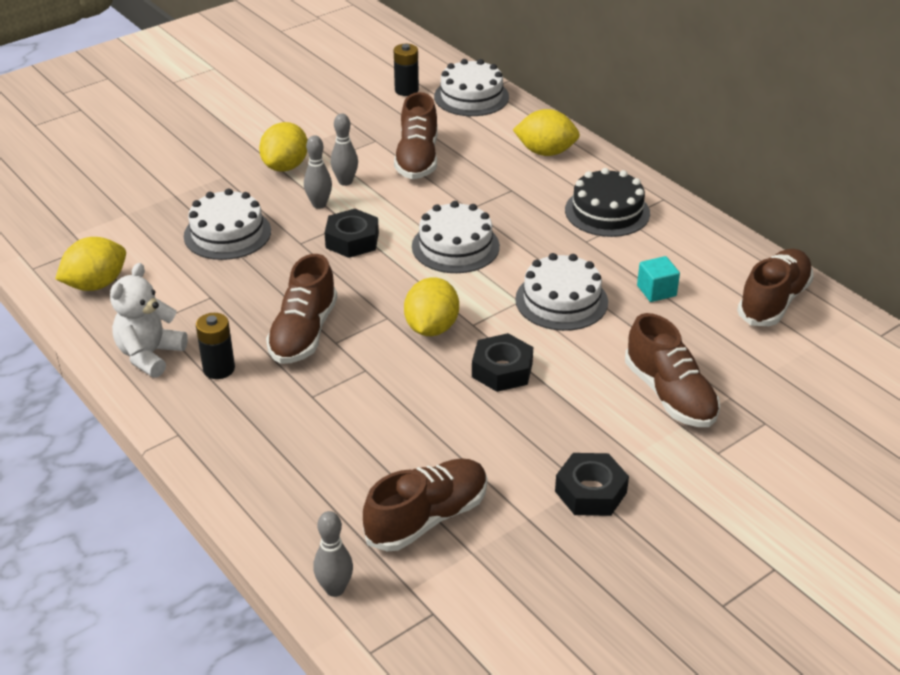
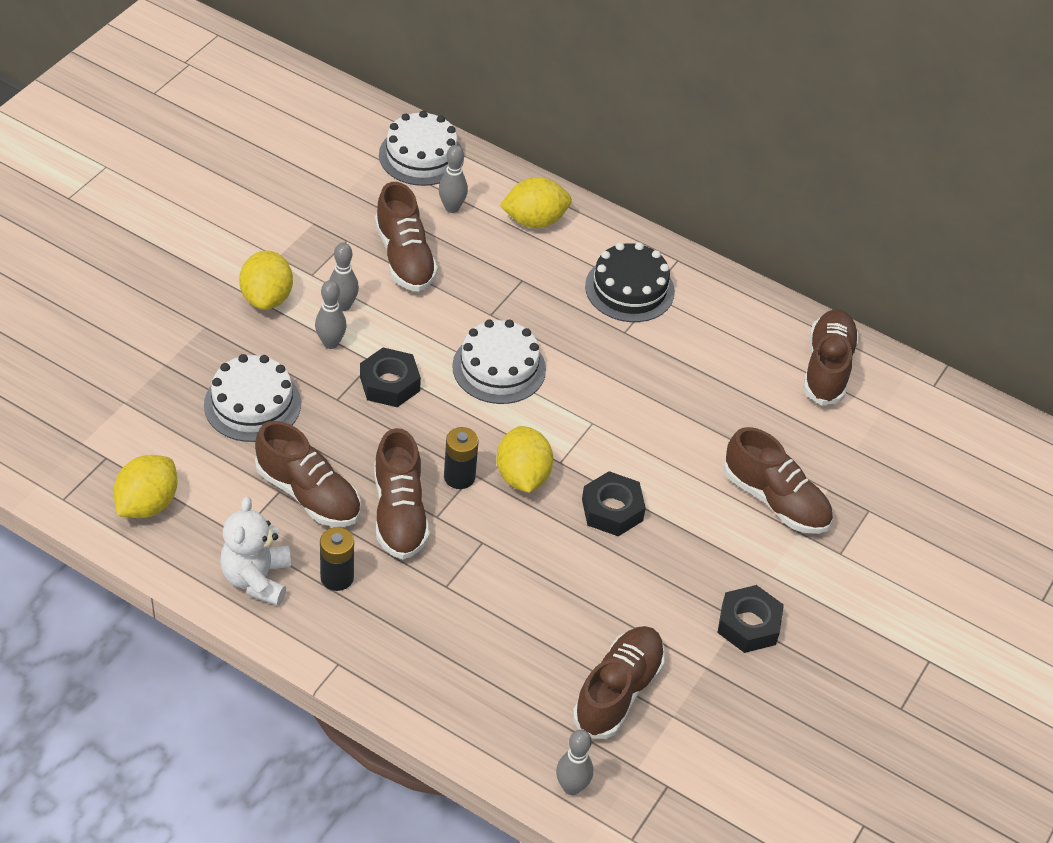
camera: 25 degrees left, 10 degrees up
(233, 304) = (308, 494): none -> brown shoe
(406, 90) = (345, 159): black battery -> black battery (459, 477)
(477, 133) = (452, 208): none -> grey bowling pin
(561, 301) = (632, 413): white cake -> none
(656, 291) = (716, 380): turquoise cube -> none

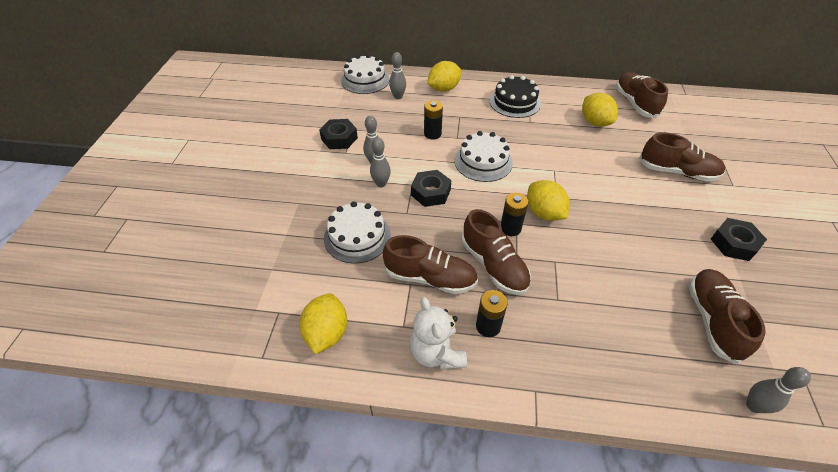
camera: 20 degrees left, 0 degrees up
(267, 298) = (327, 173): yellow lemon -> yellow lemon (595, 122)
(404, 257) = (391, 127): brown shoe -> none
(458, 294) = (432, 134): none -> black battery
(612, 510) = (606, 211): black nut -> black nut (339, 138)

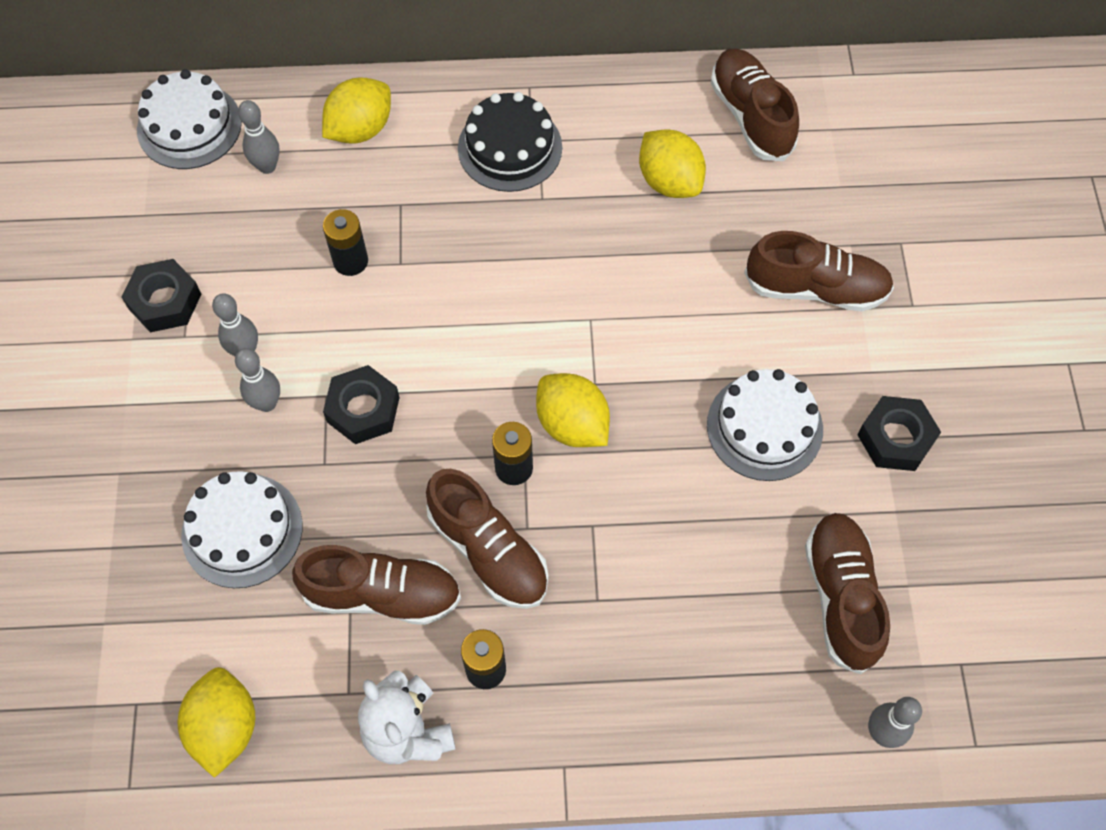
camera: 10 degrees left, 15 degrees up
(483, 161) = (455, 318): white cake -> white cake (764, 427)

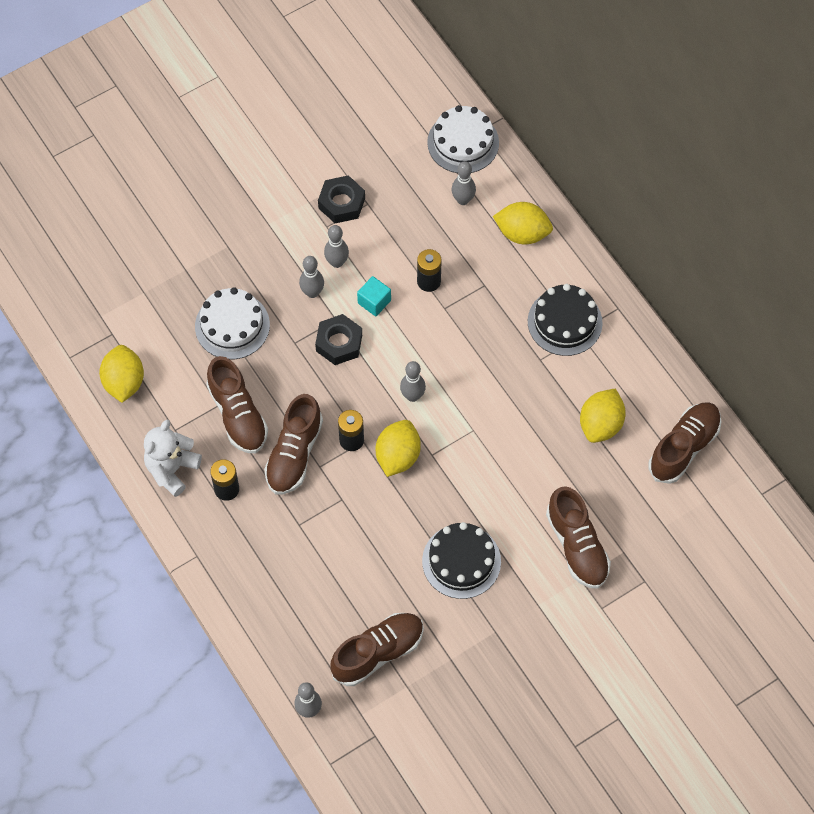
camera: 60 degrees right, 0 degrees up
(225, 727) = (124, 382): yellow lemon -> yellow lemon turned 60 degrees counterclockwise
(334, 337) = (374, 302): none -> turquoise cube
(498, 362) = (412, 396): none -> grey bowling pin
(764, 427) = (461, 561): white cake -> black cake
(895, 438) = (499, 638): black nut -> none

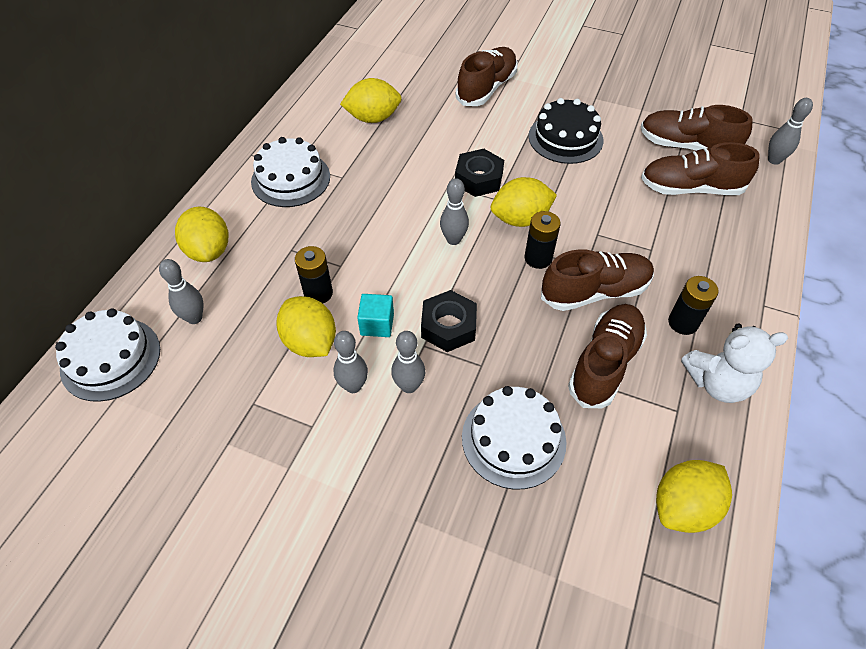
camera: 125 degrees left, 10 degrees down
(341, 203) = (268, 430): black nut -> black nut (478, 179)
(390, 256) = (310, 342): none -> yellow lemon
(565, 322) = (290, 179): black cake -> white cake
(684, 447) = (353, 72): brown shoe -> brown shoe (690, 188)

